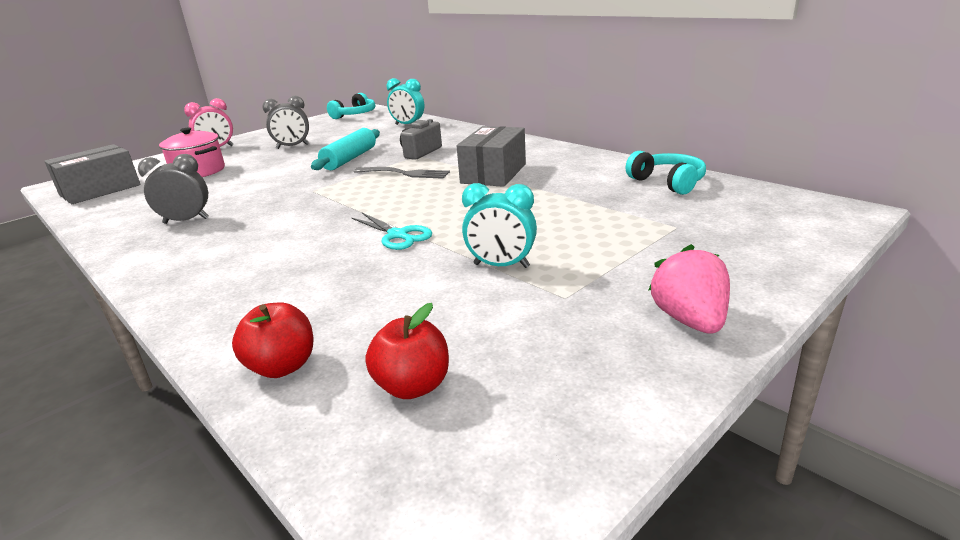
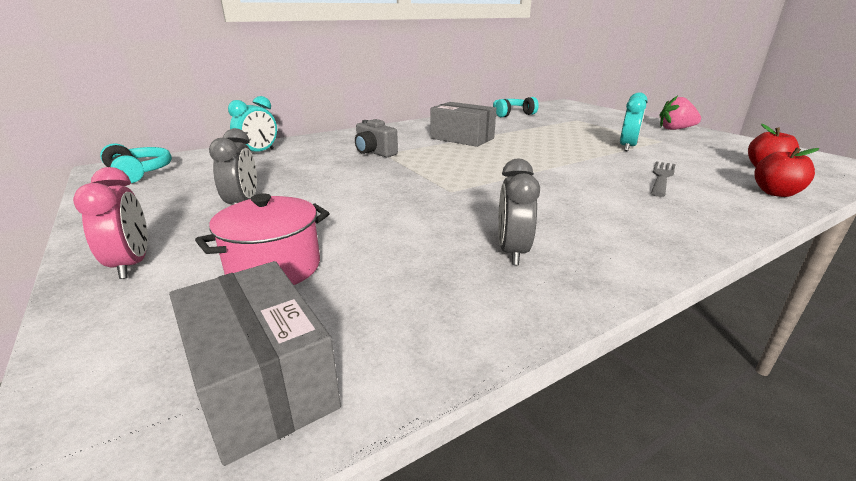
camera: 80 degrees left, 0 degrees up
(349, 159) = (355, 176): turquoise rolling pin -> none
(397, 235) = (578, 165): turquoise scissors -> none
(405, 173) = (434, 159): grey fork -> grey fork (662, 177)

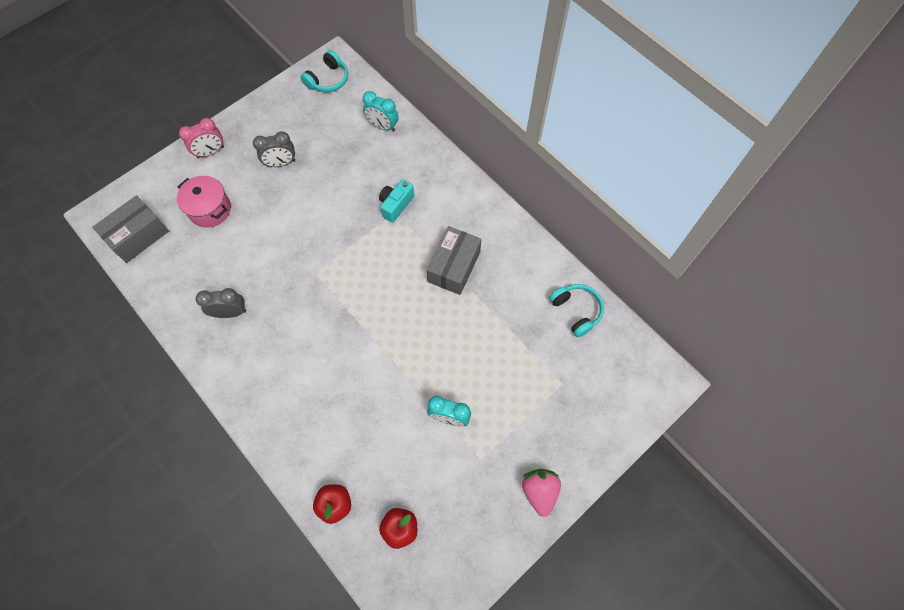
camera: 80 degrees right, 40 degrees up
(374, 152) = (396, 205): grey camera -> turquoise camera
(662, 177) = (362, 426): grey fork -> none

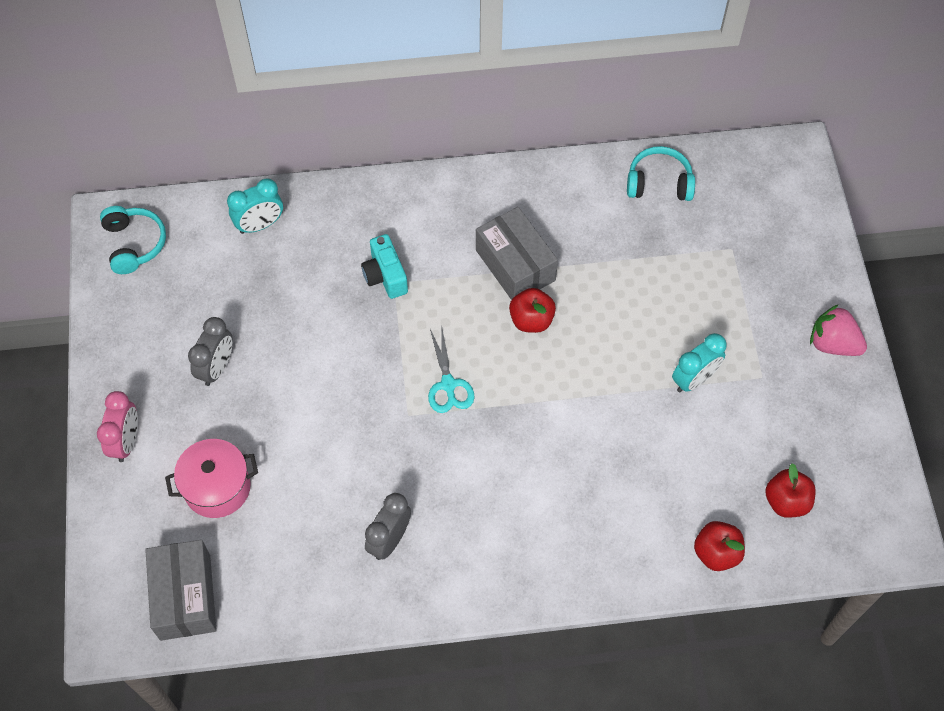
camera: 55 degrees left, 5 degrees down
(348, 281) = (448, 385): none -> turquoise scissors
(423, 298) = (531, 320): none -> red apple

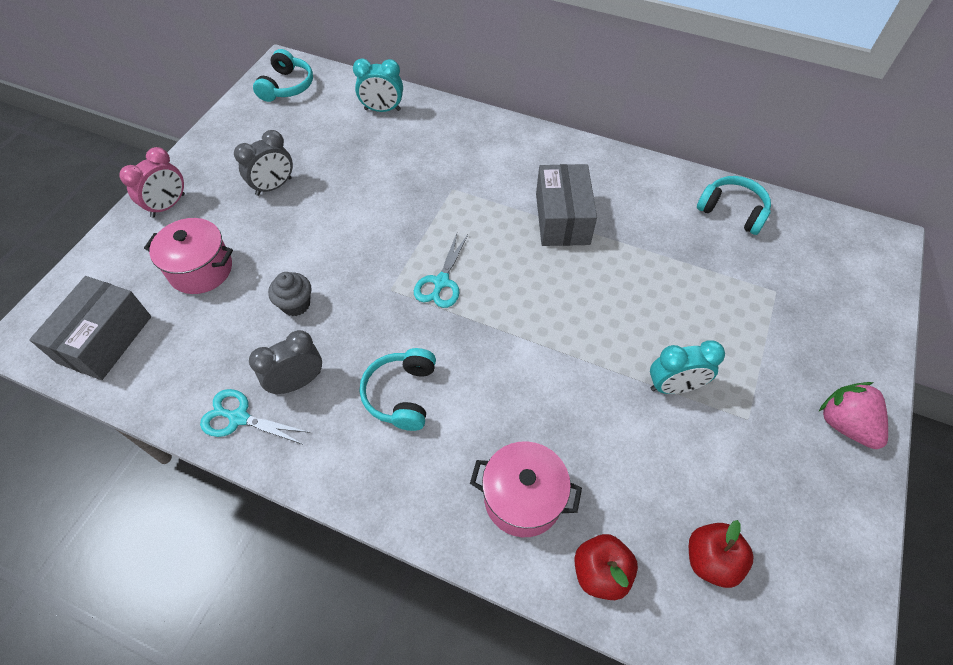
camera: 30 degrees right, 5 degrees down
(333, 473) = (296, 304): none -> grey cupcake
(363, 595) = (239, 418): none -> turquoise scissors
(385, 276) = (449, 181): turquoise camera -> none
(484, 502) = (401, 394): none -> turquoise headphones
(531, 320) = (548, 265): red apple -> none
(631, 531) = (523, 498): none -> pink pot

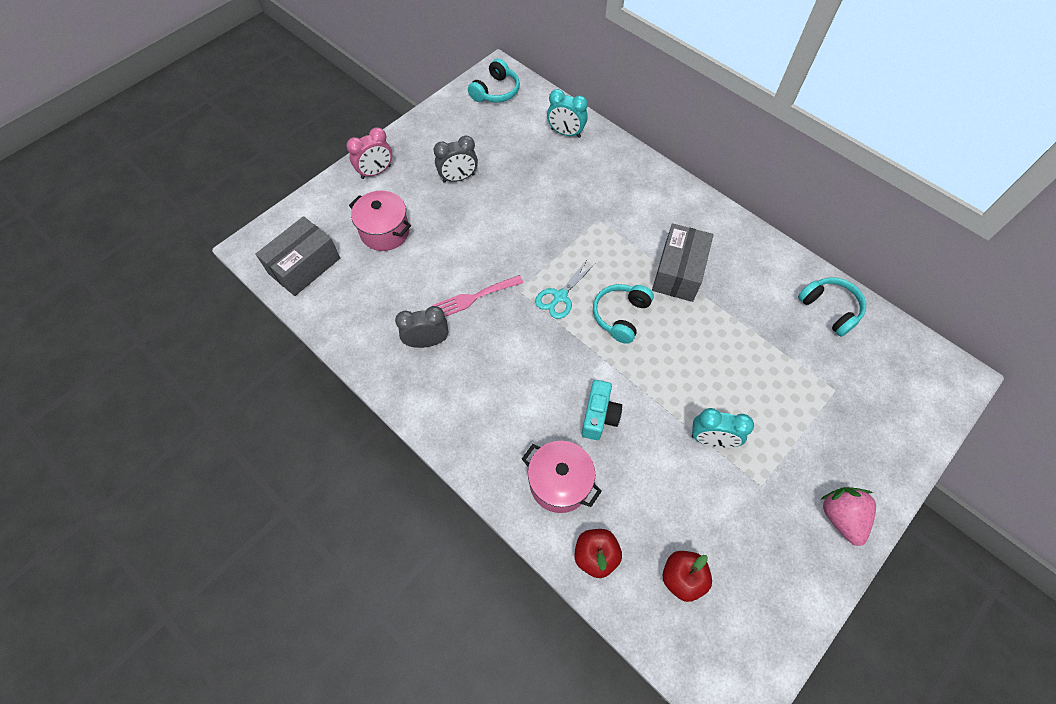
camera: 20 degrees right, 5 degrees up
(239, 418) = (378, 354): turquoise scissors -> none
(296, 304) = (445, 281): grey cupcake -> none
(339, 313) = (474, 297): none -> pink fork
(401, 394) = (499, 375): turquoise headphones -> turquoise headphones (620, 316)
(538, 402) = (599, 416): none -> turquoise camera

